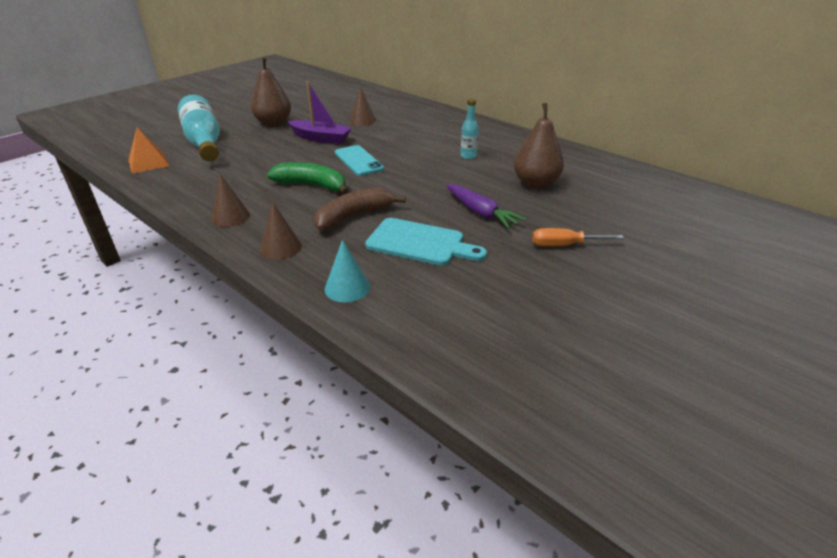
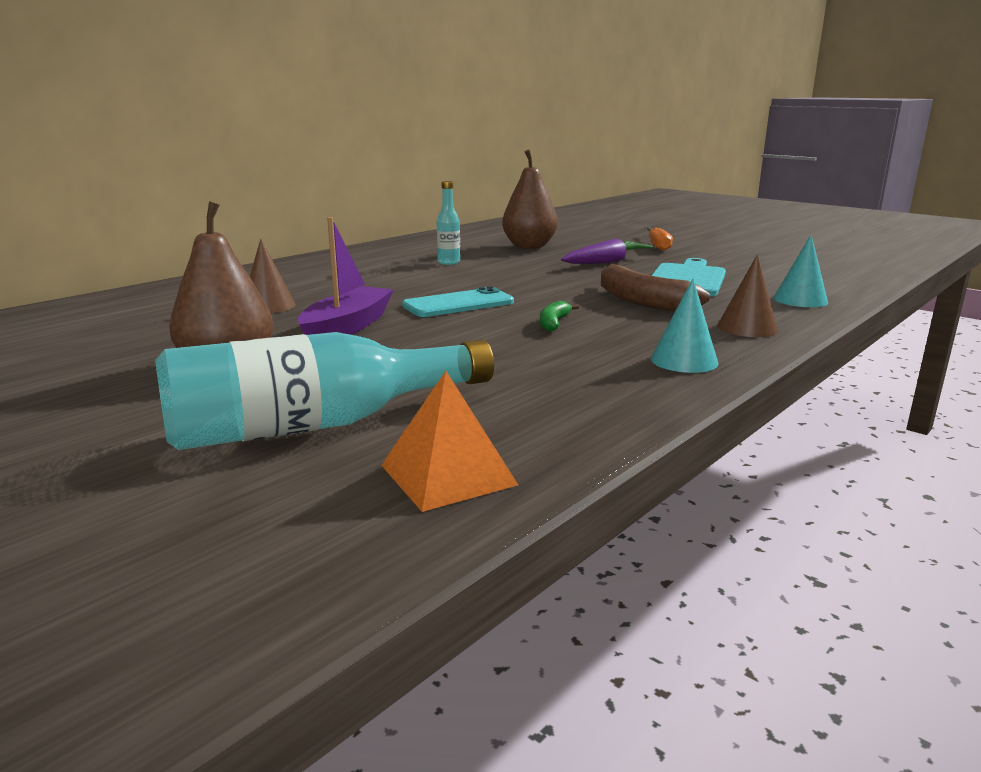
camera: 90 degrees left, 15 degrees down
(230, 217) = (684, 360): brown cone -> turquoise cone
(312, 185) = (553, 323): green banana -> green banana, size x0.51

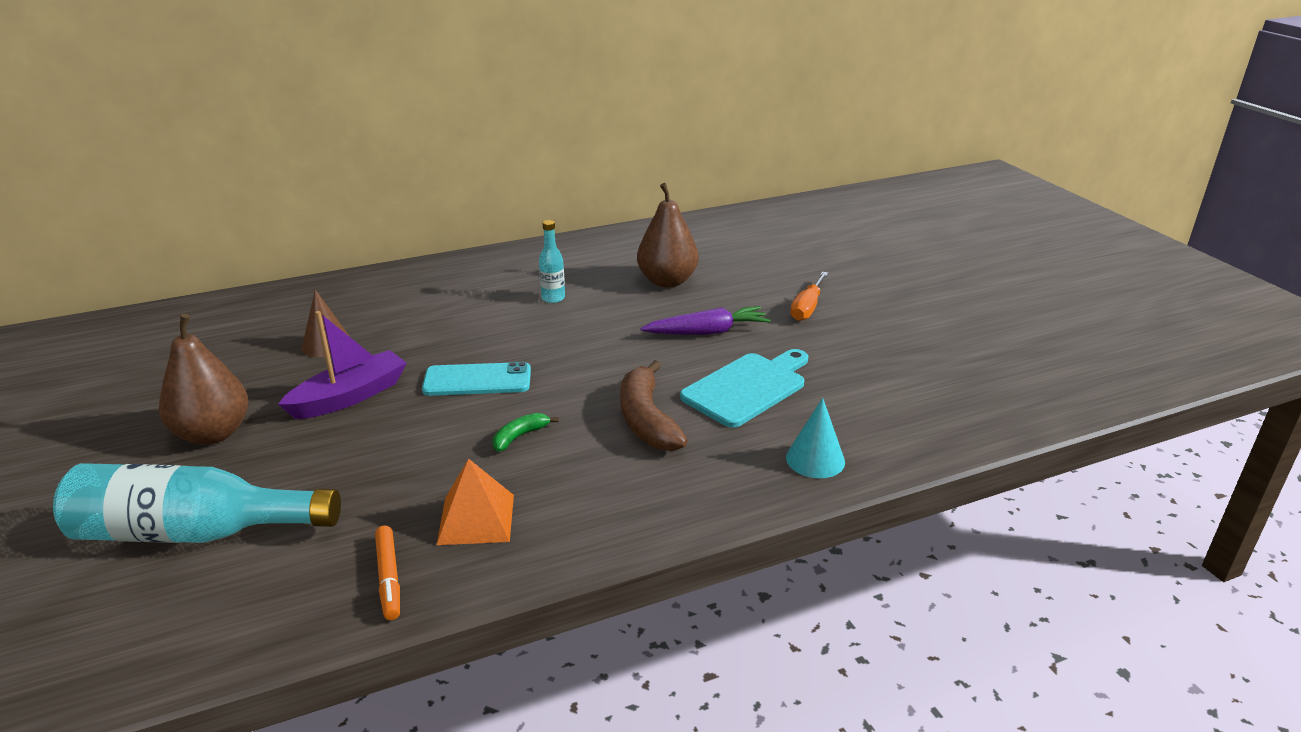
camera: 25 degrees right, 10 degrees up
(448, 475) = (210, 623): orange pyramid -> orange pyramid (476, 519)
(585, 410) = (389, 578): none -> orange marker
(684, 360) = (556, 533): turquoise cone -> none
(747, 328) = (687, 496): brown cone -> none

